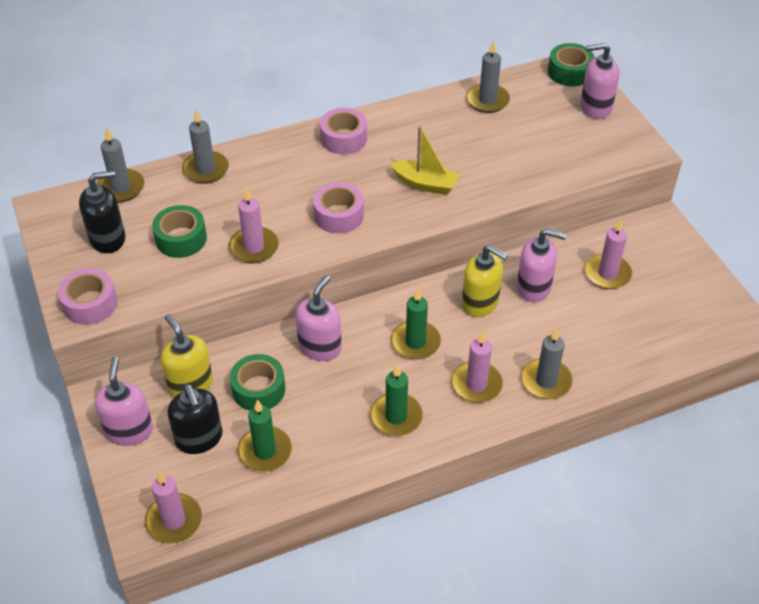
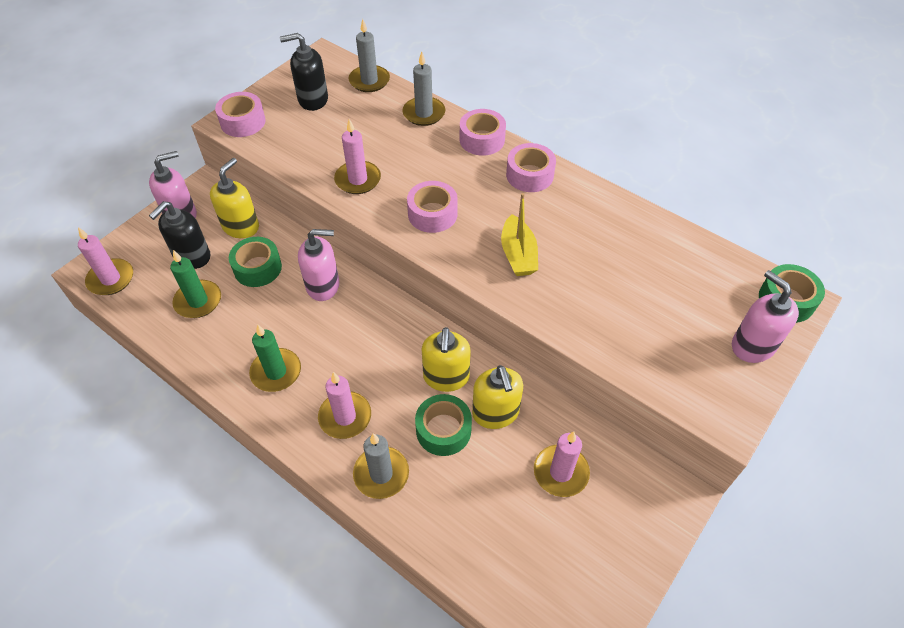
camera: 60 degrees right, 5 degrees up
(108, 239) = (312, 99): black soap dispenser -> black soap dispenser turned 135 degrees clockwise
(181, 239) = (338, 136): green tape -> green tape (443, 430)
(275, 148) = (482, 139): none -> pink tape
(415, 342) = (367, 348): green candle -> none
(487, 100) = (675, 251): grey candle -> none
(534, 287) = (495, 413): pink soap dispenser -> yellow soap dispenser

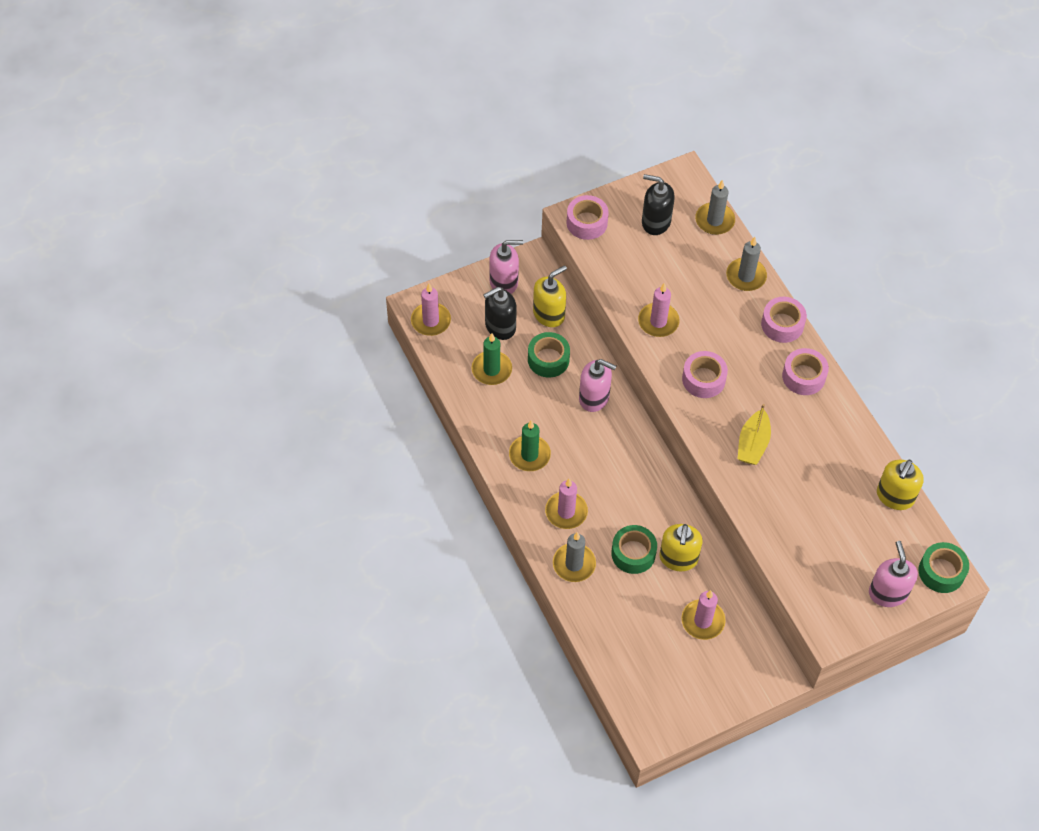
camera: 25 degrees right, 5 degrees up
(446, 377) = (655, 515): yellow soap dispenser -> yellow soap dispenser (895, 496)

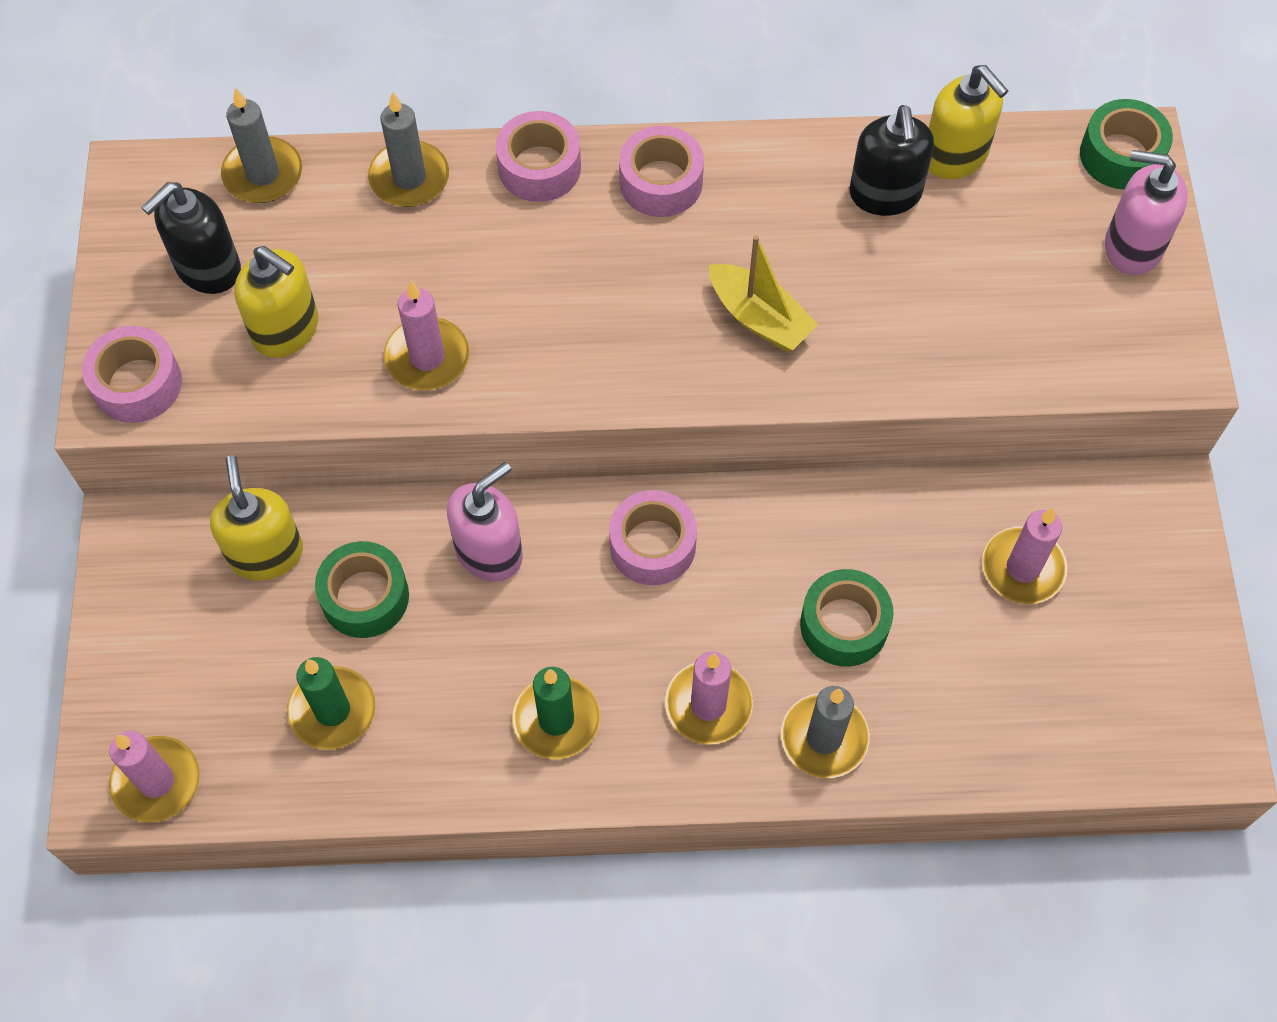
camera: 65 degrees left, 5 degrees up
(500, 326) = (244, 654): black soap dispenser -> black soap dispenser (885, 194)
(504, 282) = (147, 604): pink soap dispenser -> none
(678, 558) = (884, 554): yellow soap dispenser -> yellow soap dispenser (286, 329)
(703, 379) = (589, 337): pink tape -> pink tape (652, 545)

